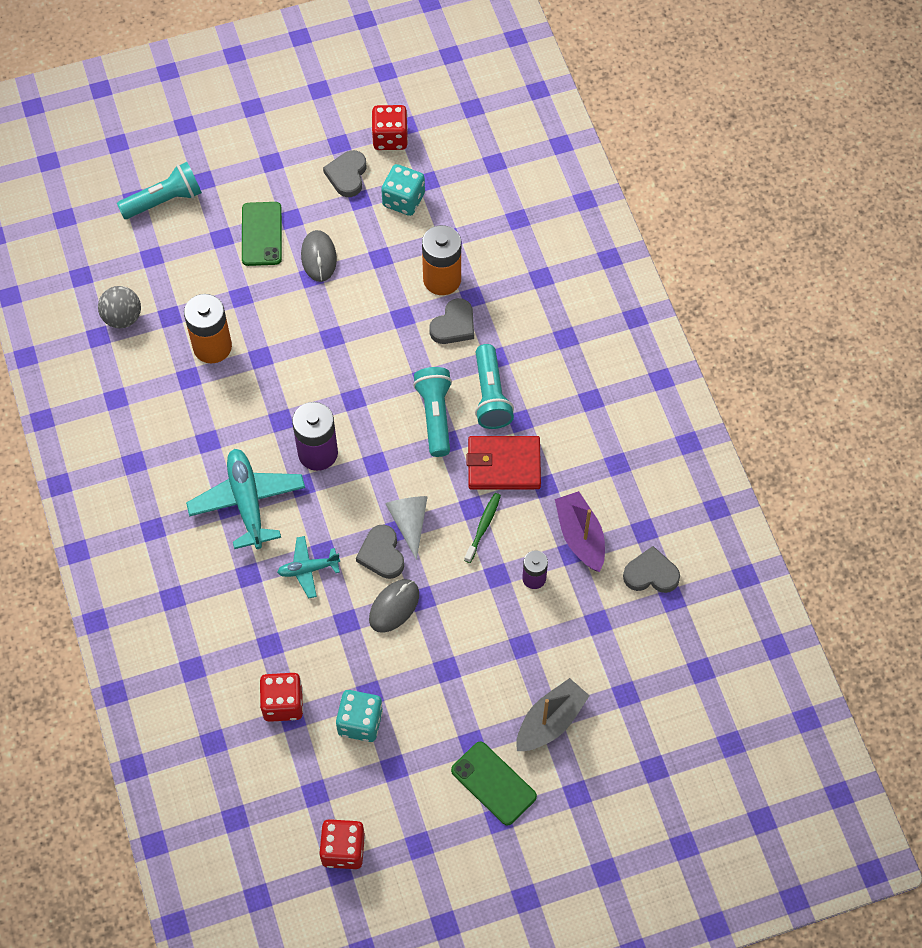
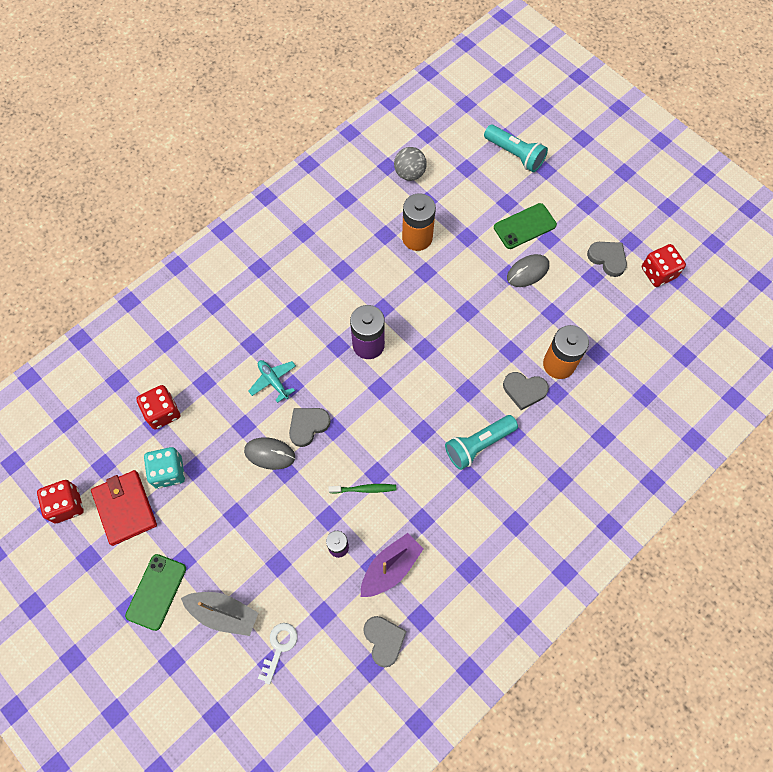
camera: 65 degrees right, 5 degrees up
(247, 502) = (307, 317): turquoise plane -> none
(347, 175) = (607, 259): grey heart -> grey heart turned 60 degrees clockwise
(403, 200) = (610, 306): turquoise dice -> none
(409, 522) = (342, 433): white cone -> none
(435, 415) = (440, 412): turquoise flashlight -> none
(503, 465) = (424, 481): red wallet -> red wallet (125, 508)
(612, 678) = (279, 647): none -> white key

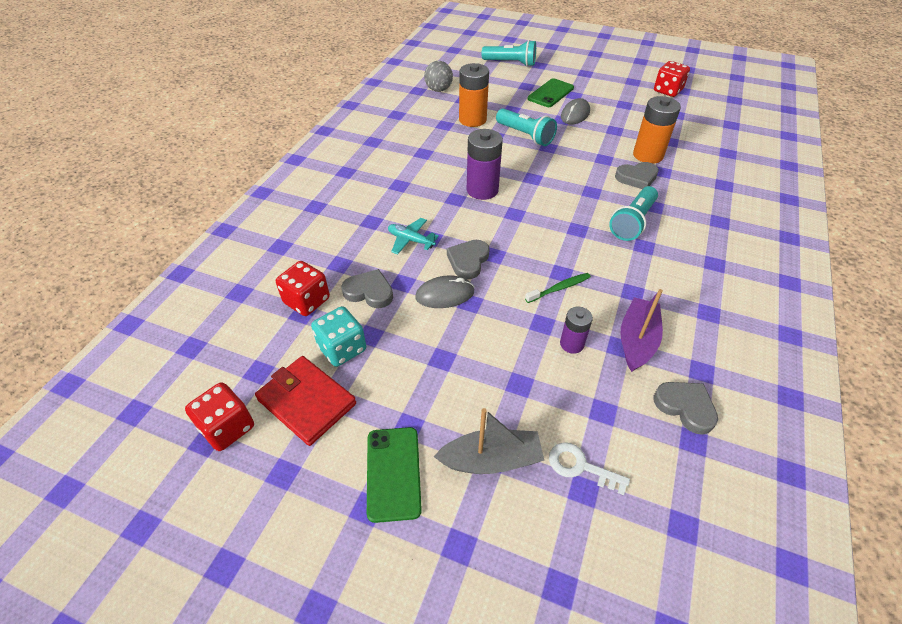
camera: 25 degrees left, 20 degrees down
(279, 647) = (581, 467): white key -> white key turned 60 degrees counterclockwise
(455, 284) = (525, 135): none -> turquoise flashlight
(607, 259) = (626, 93): grey heart -> grey heart (369, 292)

